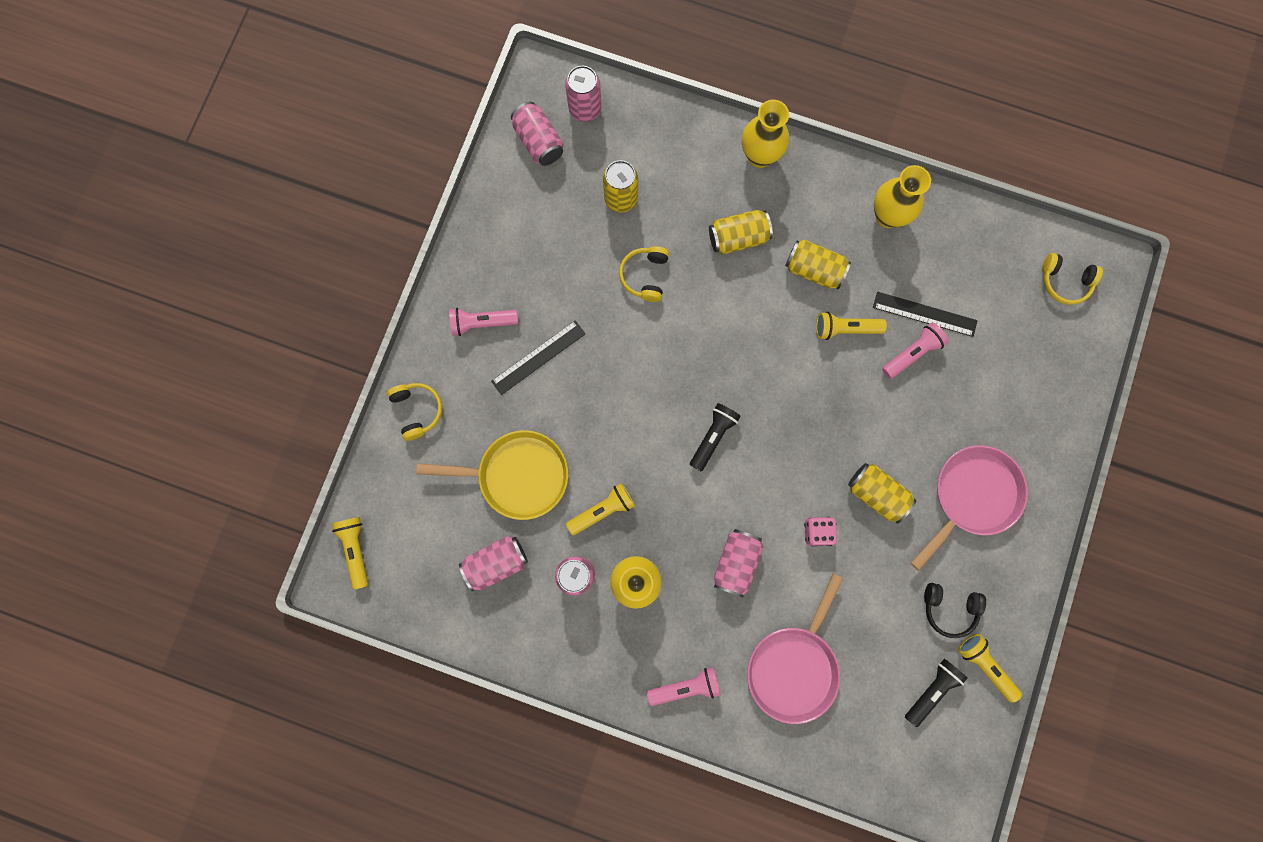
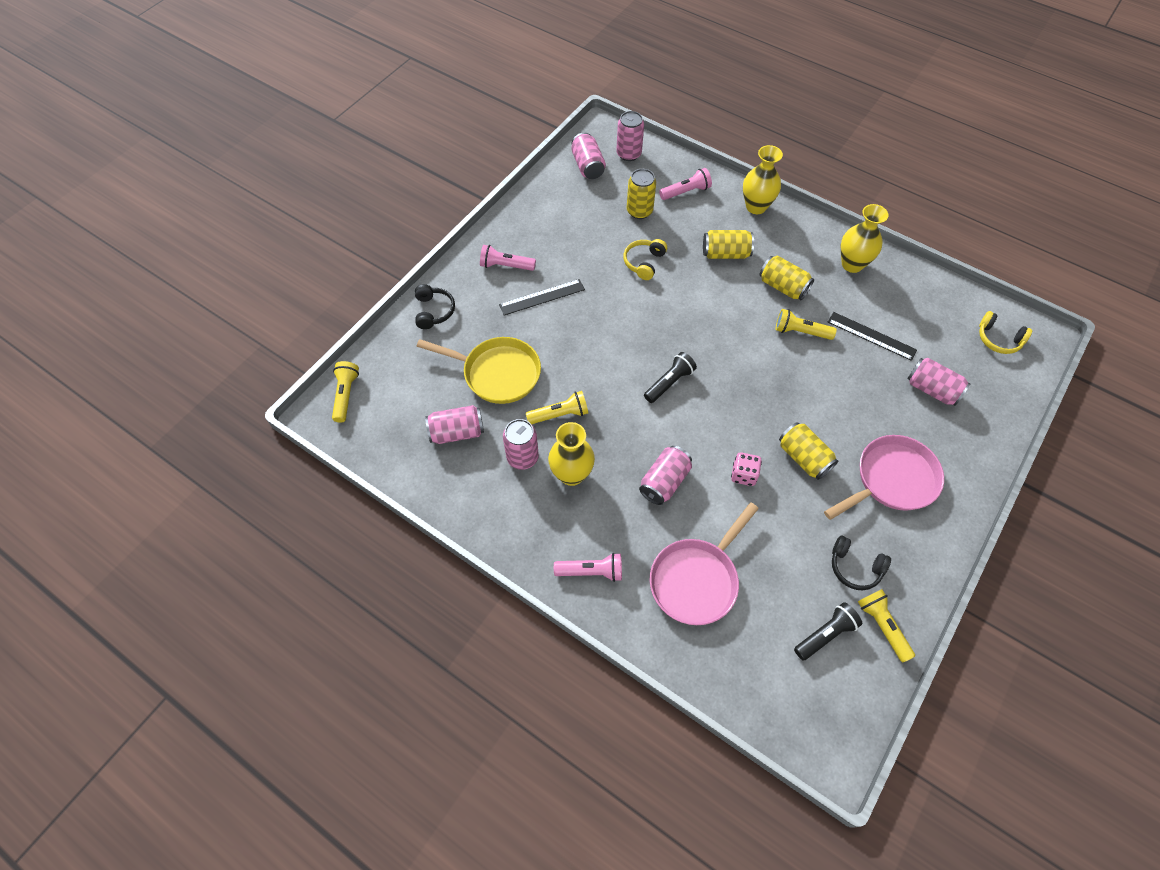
camera: 15 degrees right, 20 degrees down
(417, 410) = (434, 311): yellow headphones -> black headphones
(912, 353) = (855, 361): pink flashlight -> pink flashlight (686, 192)
(999, 369) = (931, 389): none -> pink can

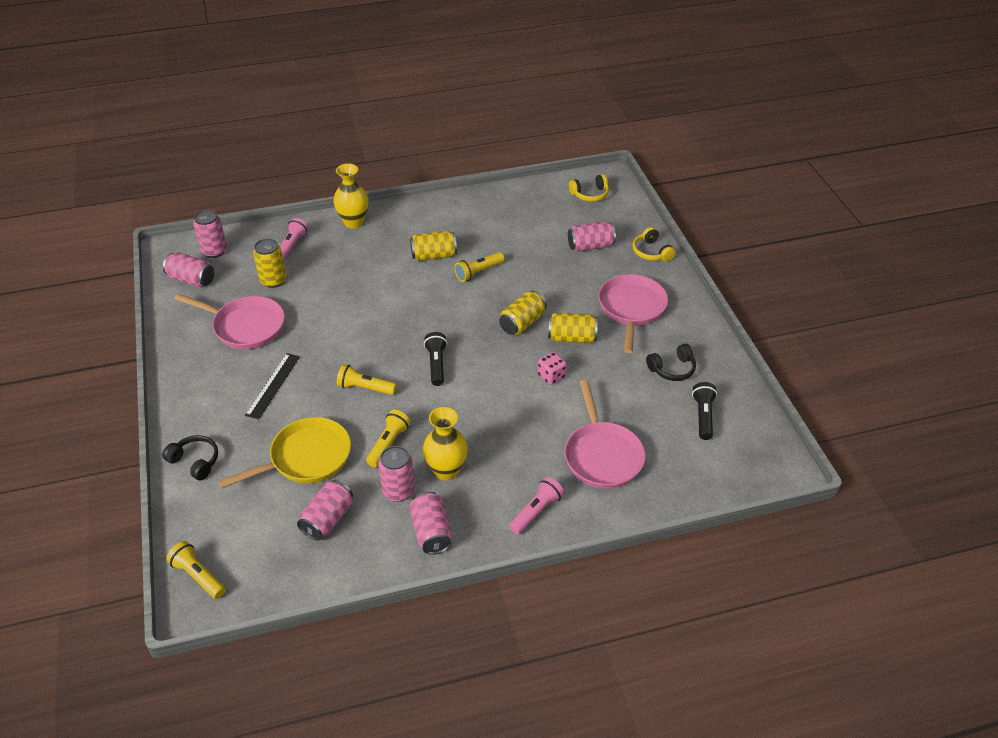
camera: 50 degrees left, 15 degrees down
(506, 266) = (214, 388): pink flashlight -> none
(578, 233) = (245, 326): none -> pink pan
(644, 262) = (320, 309): yellow headphones -> yellow headphones (651, 252)
(664, 481) = (510, 421): pink can -> pink can (431, 532)
(725, 253) = (370, 263): yellow can -> yellow can (522, 323)
(852, 264) = (459, 213): yellow vase -> none
(871, 336) = (522, 243): black ruler -> none
(882, 626) = (723, 385): yellow flashlight -> yellow flashlight (365, 388)

